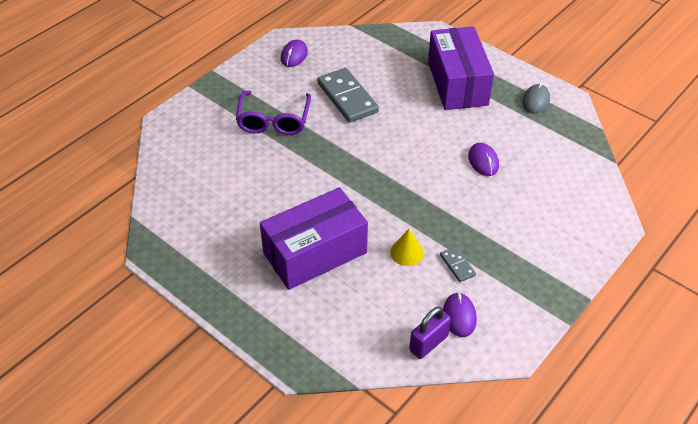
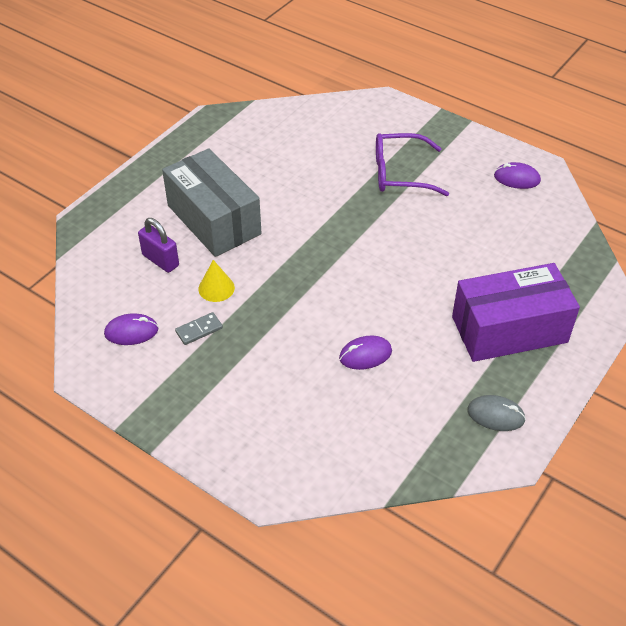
camera: 85 degrees right, 0 degrees up
(315, 253) = (213, 220): purple box -> grey box
(347, 97) = (453, 228): grey domino -> none
(428, 343) = (99, 308): purple padlock -> purple padlock (160, 260)

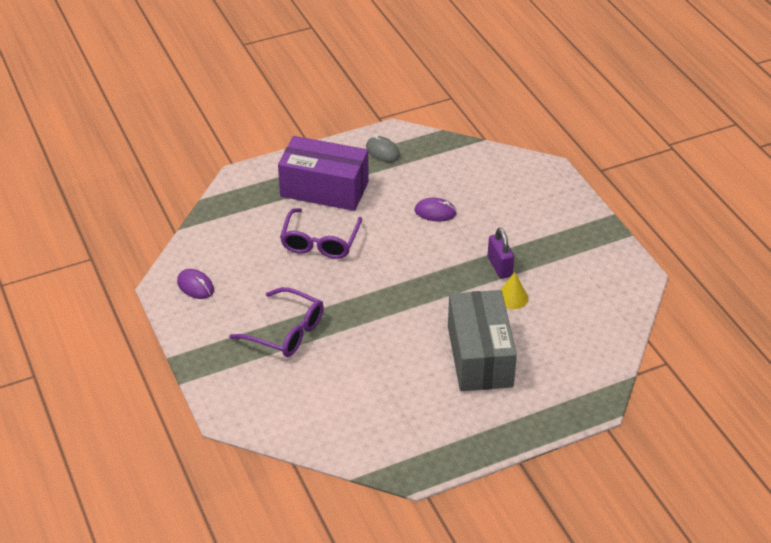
camera: 150 degrees left, 5 degrees down
(131, 332) = (595, 291): purple mouse -> none
(160, 260) = (545, 338): purple padlock -> purple padlock (499, 267)
(199, 330) = (543, 272): grey domino -> none
(452, 266) = (320, 242): none -> purple glasses

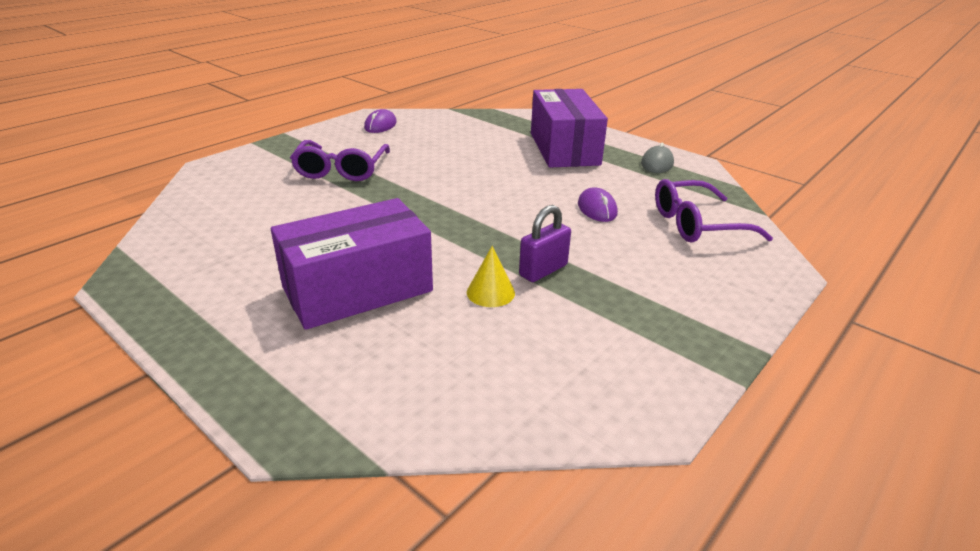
camera: 65 degrees right, 10 degrees down
(320, 242) = (484, 161): purple glasses -> purple glasses (696, 224)
(480, 356) = (358, 289): grey box -> purple box

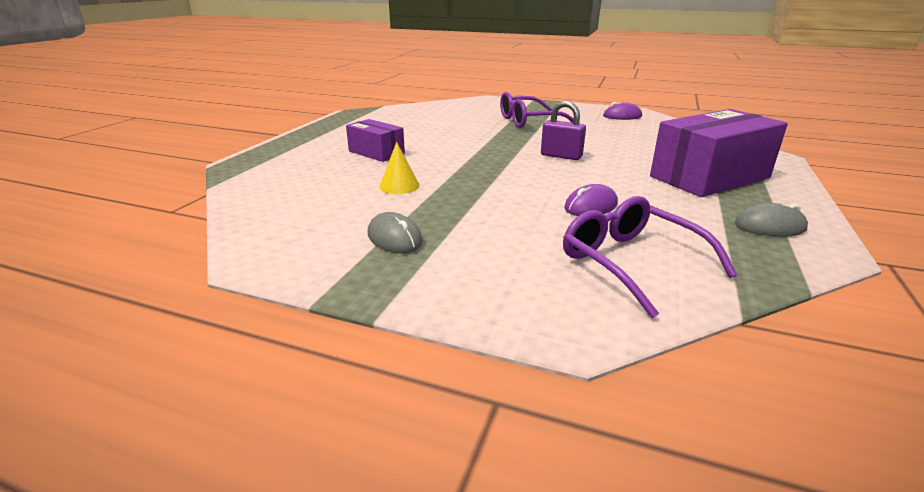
camera: 70 degrees right, 5 degrees down
(358, 289) = (376, 152): purple box -> purple box, size x0.55
(543, 270) = (447, 198): purple padlock -> purple padlock (561, 156)
(625, 318) = (394, 238): none -> grey mouse

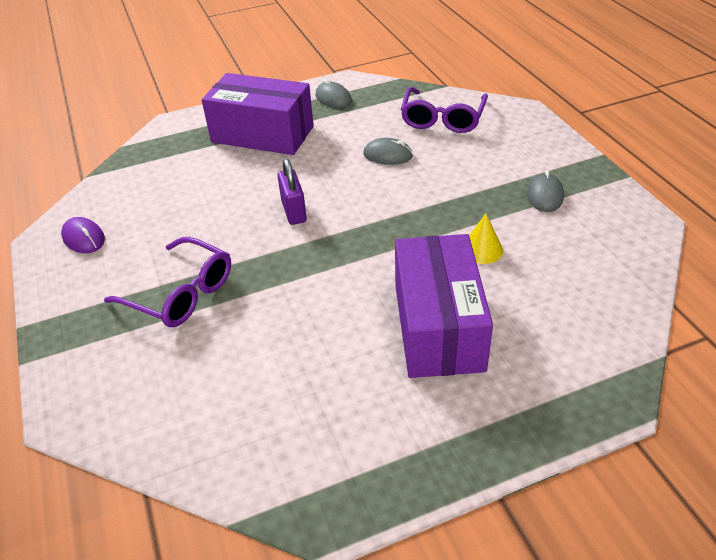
camera: 130 degrees left, 15 degrees up
(376, 152) = (438, 326): purple box -> purple box, size x1.82
(591, 206) = (388, 155): purple mouse -> grey mouse

